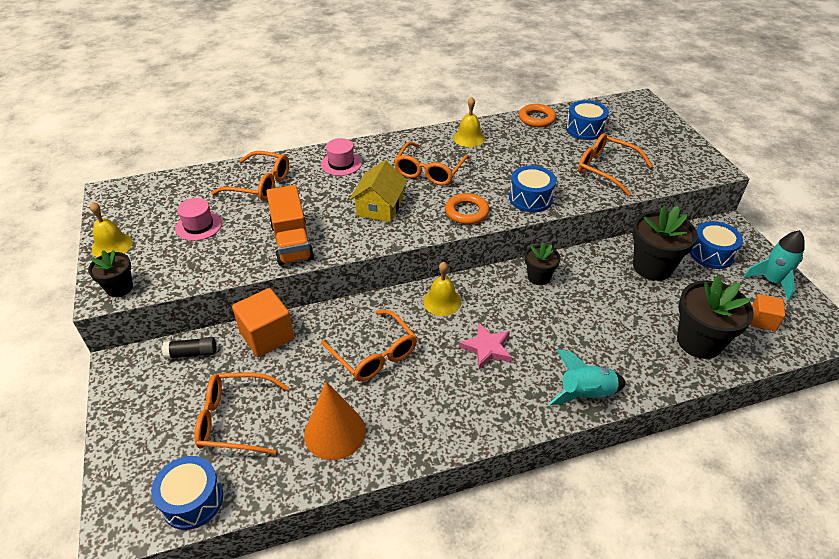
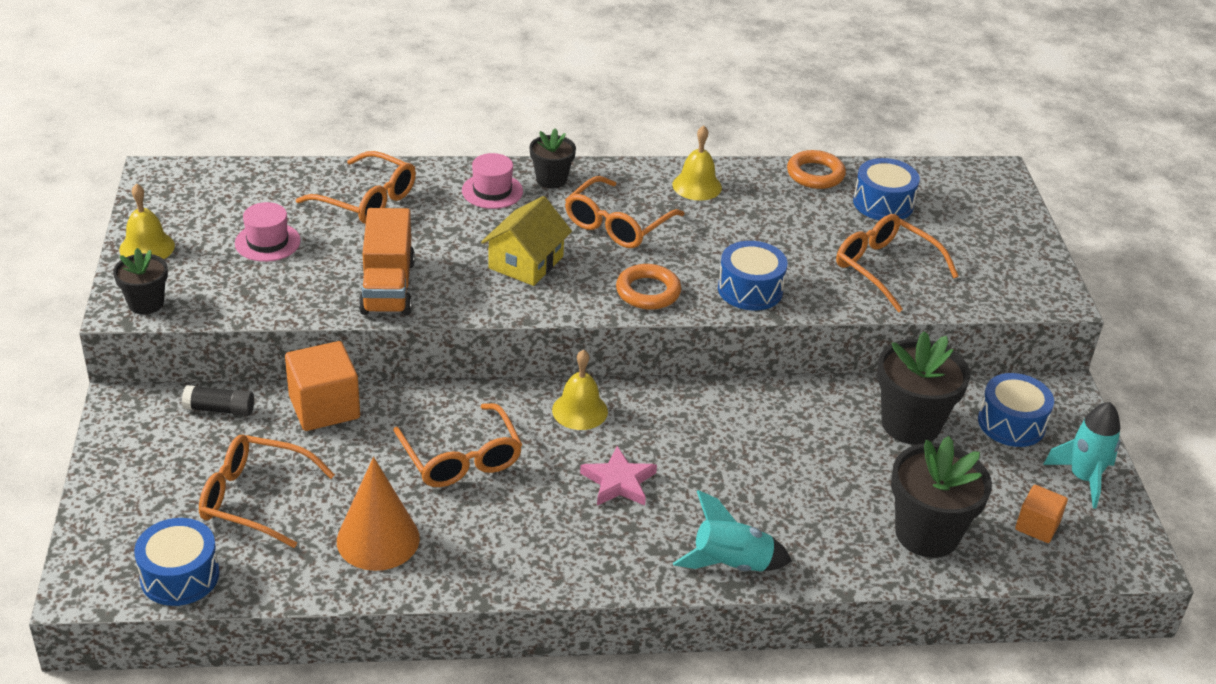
camera: 10 degrees right, 5 degrees down
(538, 277) = (733, 405): black flower pot -> black flower pot (551, 179)

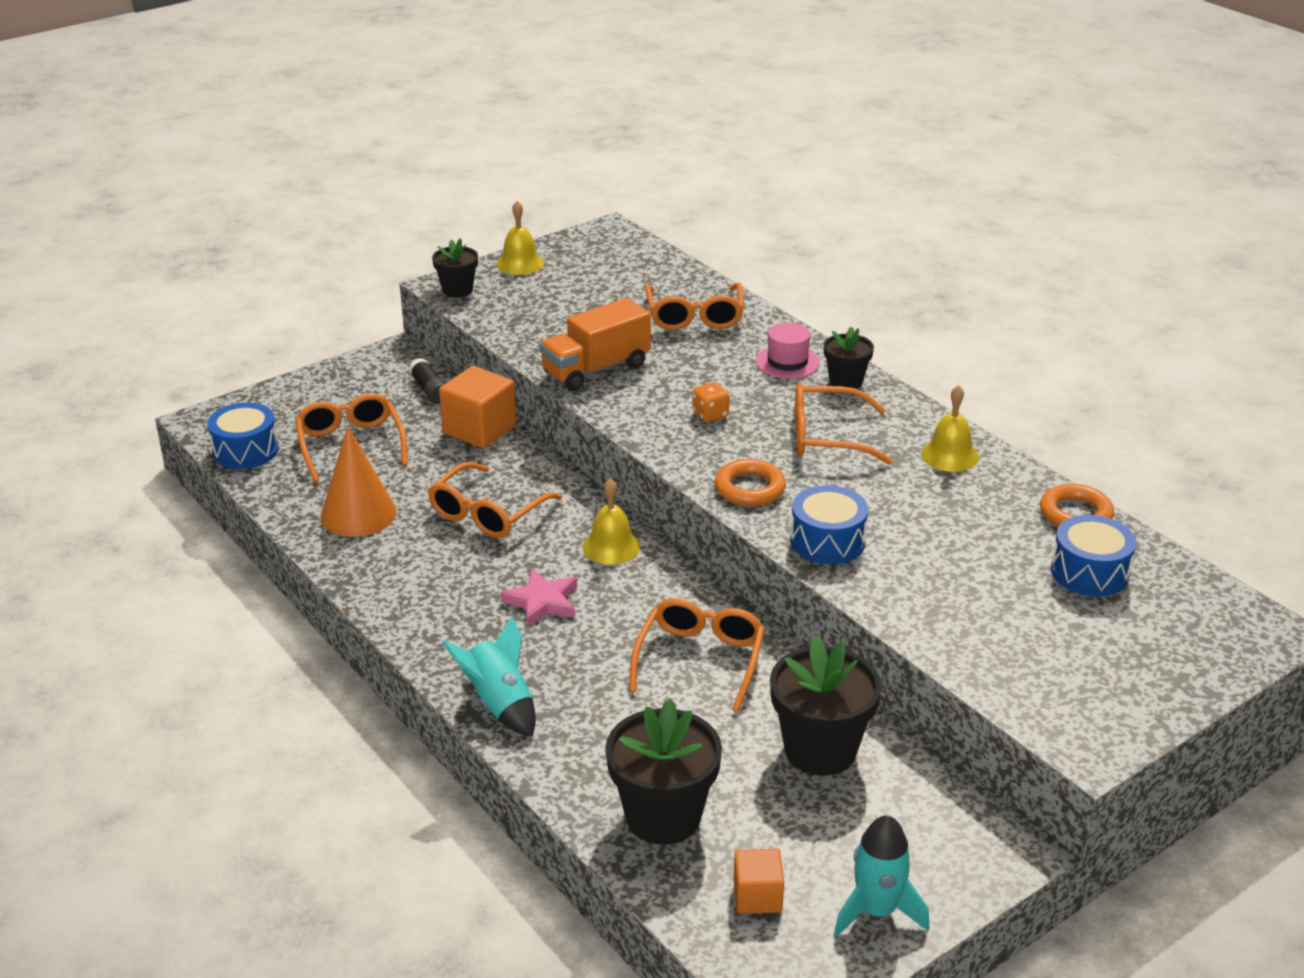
camera: 60 degrees right, 5 degrees down
(267, 242) = (586, 301): pink hat -> none
(526, 262) = (710, 415): yellow house -> orange dice
(885, 268) = (975, 610): orange glasses -> orange glasses (700, 659)
(1011, 423) = (906, 824): blue drum -> none

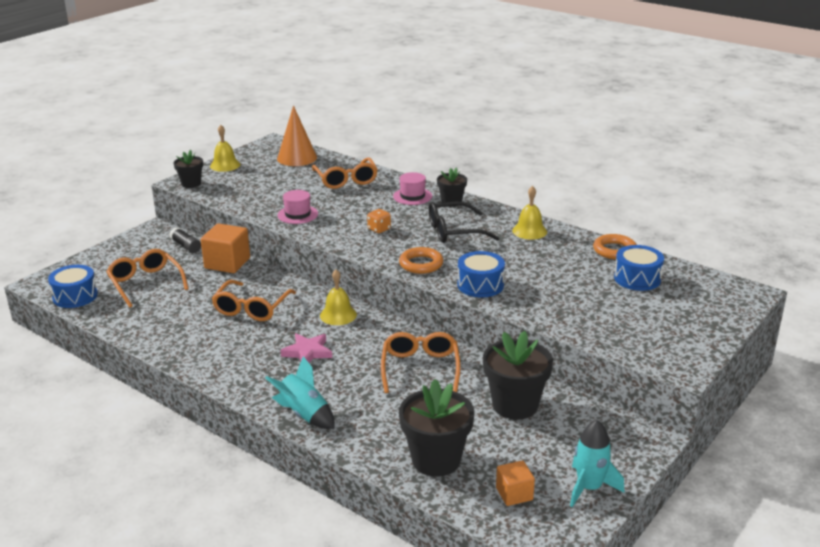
camera: 15 degrees left, 5 degrees down
(358, 514) = (166, 321): orange cone -> orange cone (297, 158)
(596, 369) = (297, 214): orange truck -> pink hat
(826, 437) = (454, 231): orange glasses -> black glasses

